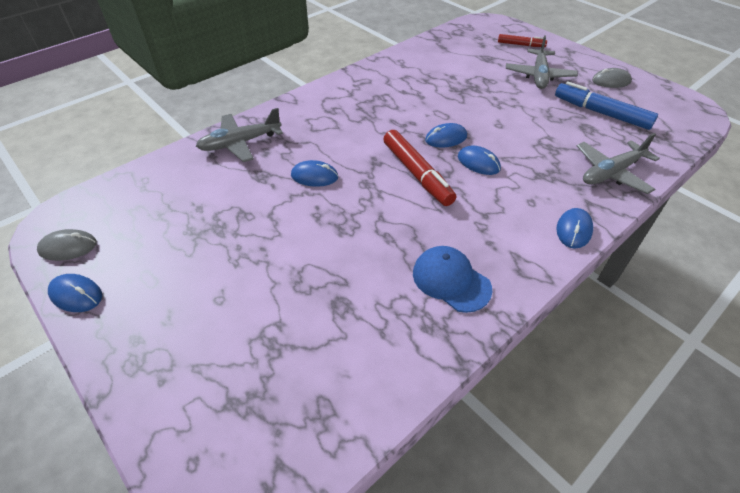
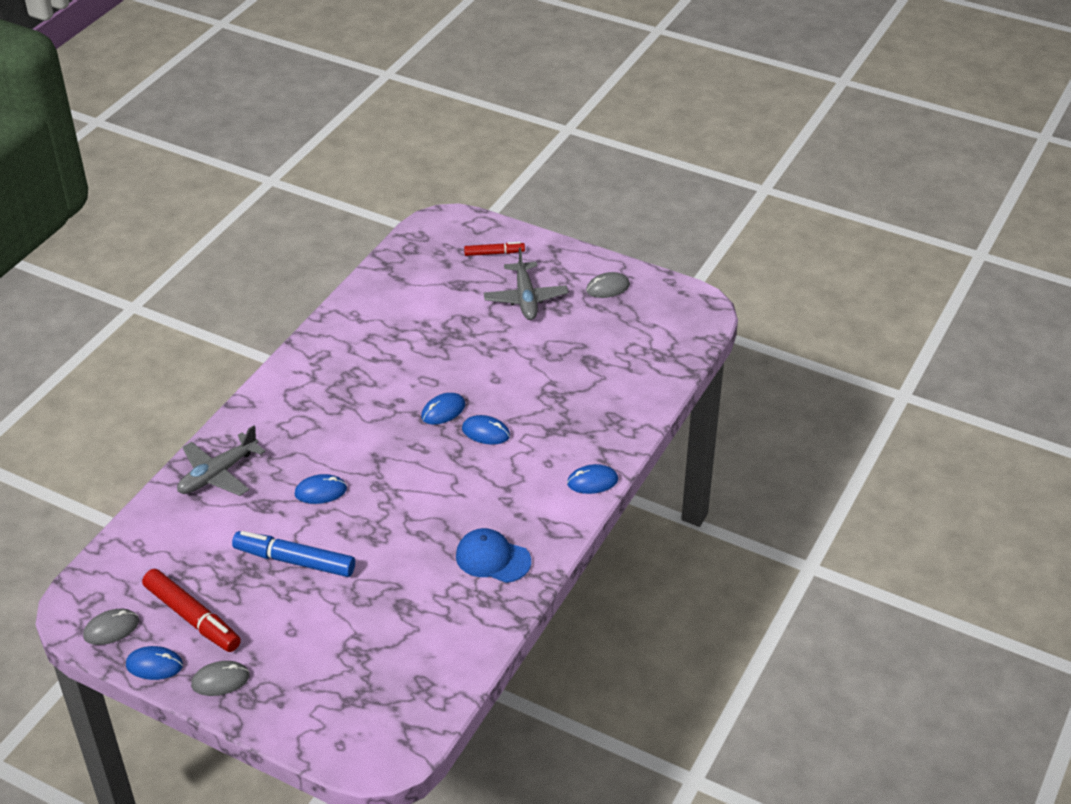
camera: 20 degrees left, 5 degrees down
(122, 332) = (220, 680): none -> grey mouse
(417, 174) = (426, 461): red marker -> red marker (192, 617)
(574, 230) = (592, 481): blue mouse -> blue mouse turned 75 degrees clockwise
(601, 113) = (602, 336): blue marker -> blue marker (294, 561)
(611, 173) = (620, 410): grey plane -> none

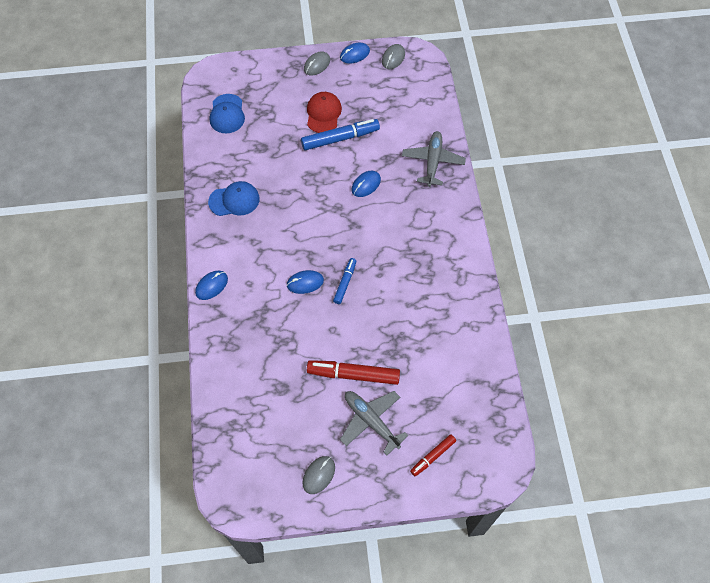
camera: 145 degrees right, 20 degrees up
(192, 617) = (361, 83): red marker -> red marker (353, 375)
(282, 604) = (323, 113): none -> red cap
(408, 678) = (227, 114): none -> blue cap
(443, 411) = (345, 283): blue mouse -> blue marker

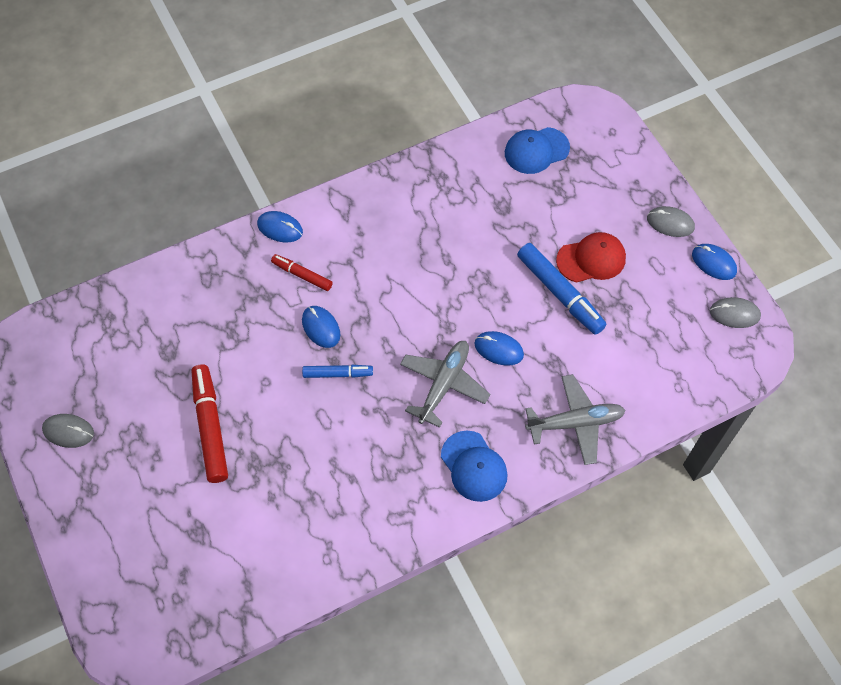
camera: 70 degrees right, 0 degrees up
(234, 200) = (409, 207): blue cap -> blue cap (474, 466)
(371, 421) = (153, 468): grey plane -> grey plane (443, 384)
(432, 456) = (125, 557): red marker -> red marker (302, 275)

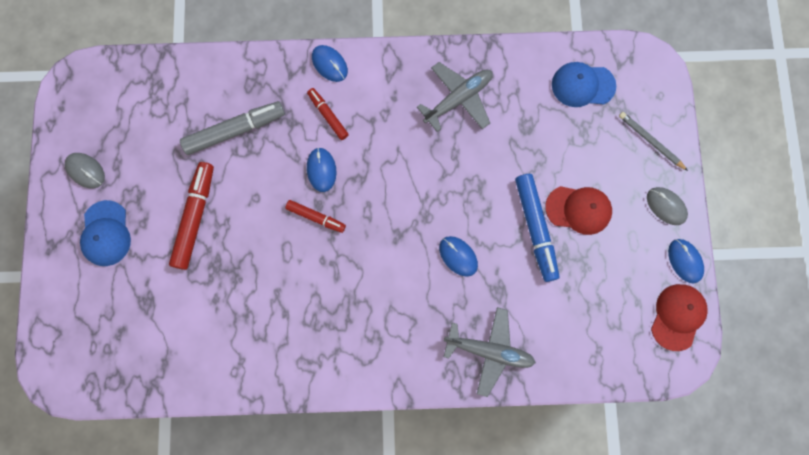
camera: 25 degrees right, 15 degrees up
(212, 327) = (235, 130): none -> grey marker
(337, 374) = (316, 217): blue marker -> red marker
(443, 384) = (397, 266): grey plane -> grey plane (458, 99)
(474, 466) = (387, 349): blue cap -> blue cap (106, 233)
(625, 173) = (650, 141): none -> grey pencil
(734, 314) = (678, 316): grey mouse -> red cap

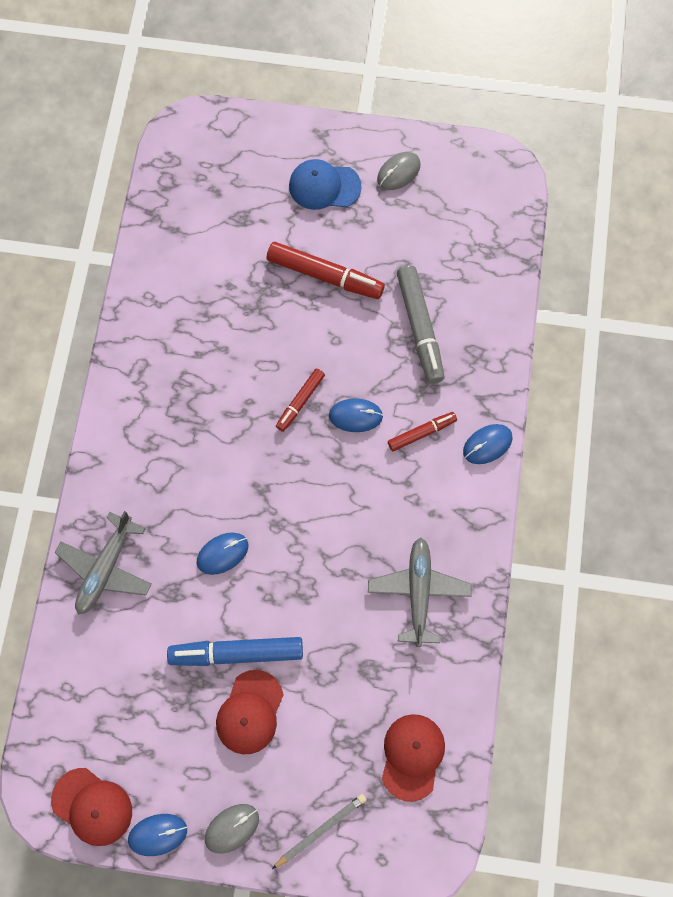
camera: 100 degrees right, 5 degrees down
(458, 99) = (418, 591): grey plane -> grey plane turned 150 degrees counterclockwise
(583, 85) = (412, 756): blue cap -> red cap

